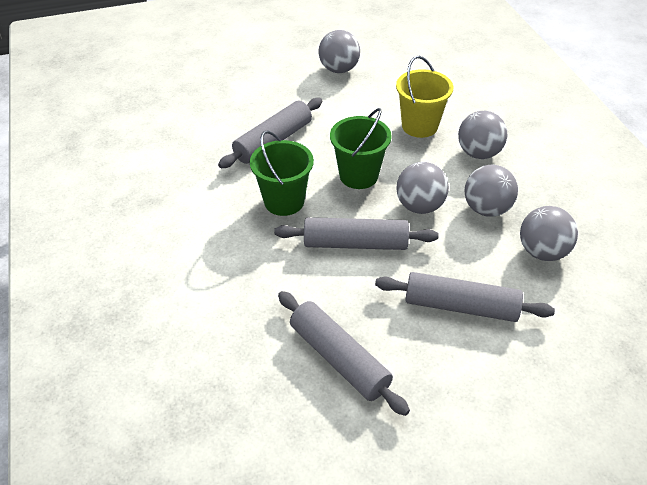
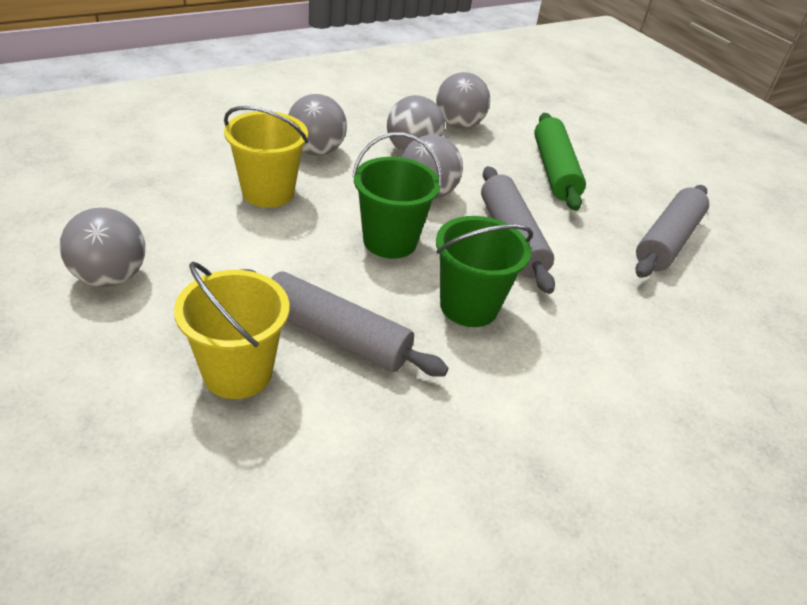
camera: 110 degrees left, 5 degrees down
(257, 107) = (237, 372): none -> yellow bucket
(461, 306) = (554, 171): grey rolling pin -> green rolling pin

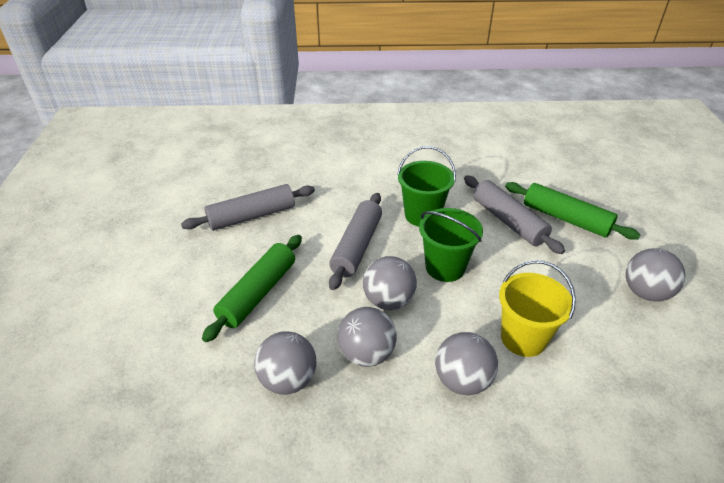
camera: 145 degrees left, 0 degrees up
(237, 372) = (566, 218): yellow bucket -> green rolling pin

